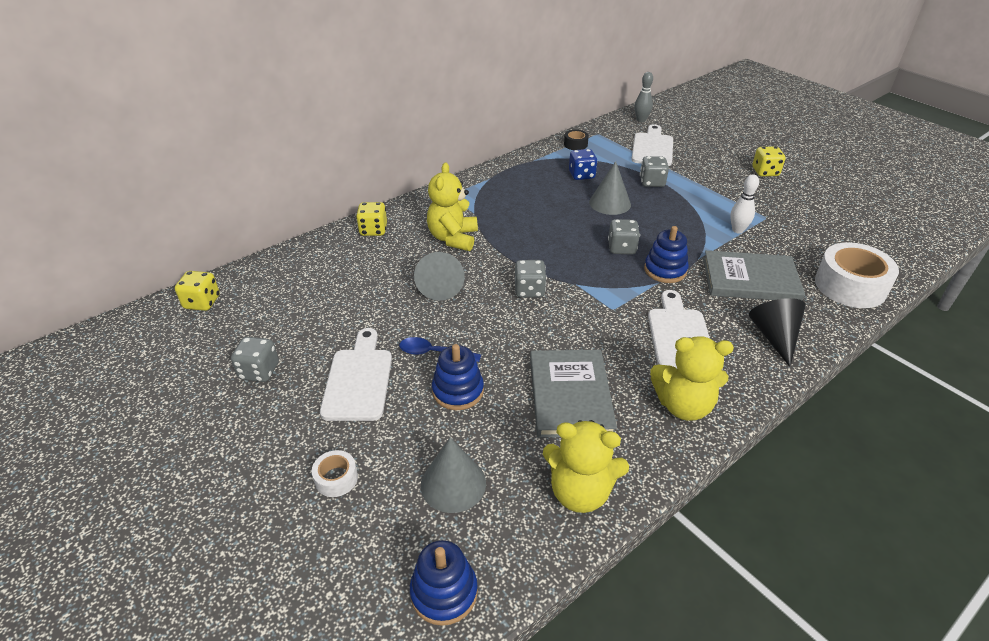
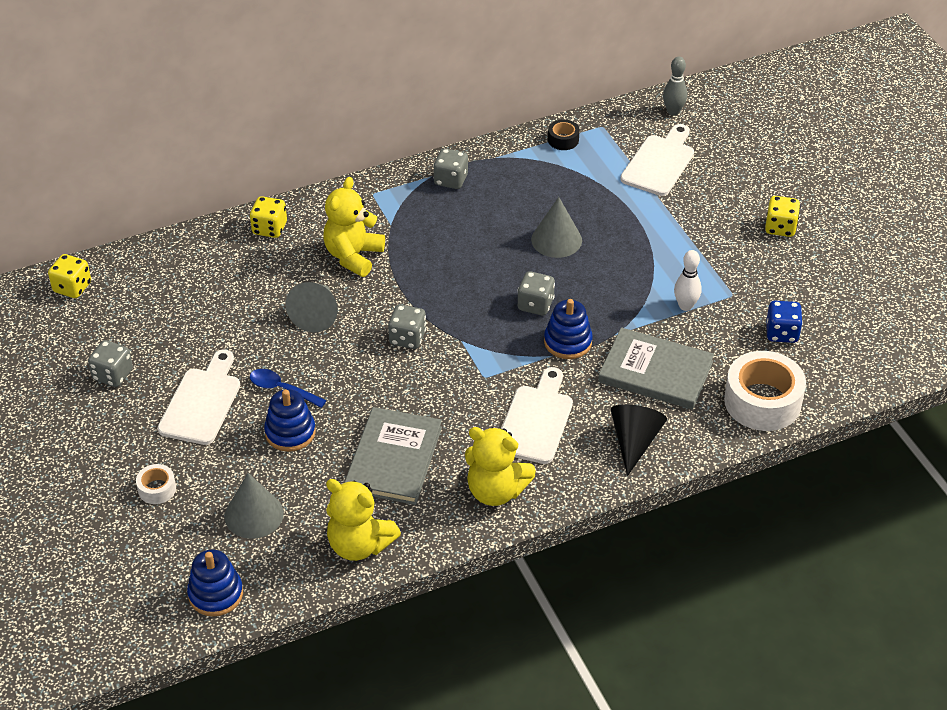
camera: 15 degrees right, 5 degrees up
(581, 175) = (545, 191): blue dice -> blue dice (781, 333)
(652, 182) = (625, 218): grey dice -> grey dice (451, 180)

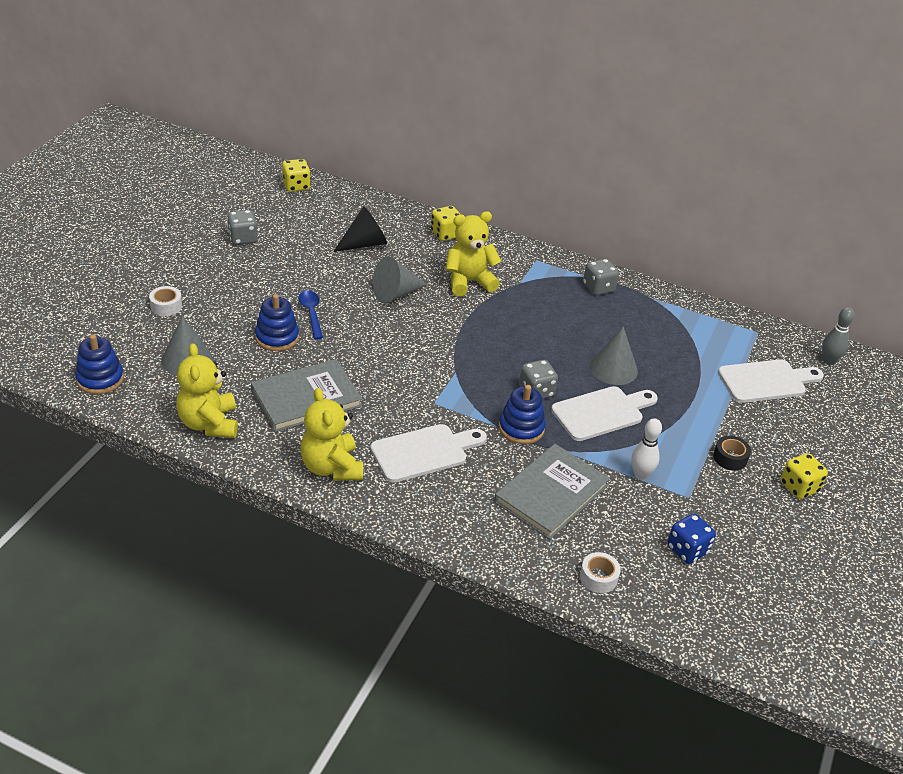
camera: 45 degrees right, 5 degrees down
(201, 402) = (260, 285): white cutting board -> white cutting board (601, 412)
(407, 338) = (425, 345): grey dice -> none
(563, 140) = (715, 320): black tape -> black tape (730, 458)
(634, 442) = (465, 520): black cone -> black cone (364, 244)
(655, 372) = (551, 494): grey book -> grey book turned 60 degrees clockwise
(762, 401) = (598, 577): white tape -> white tape, size x0.47

